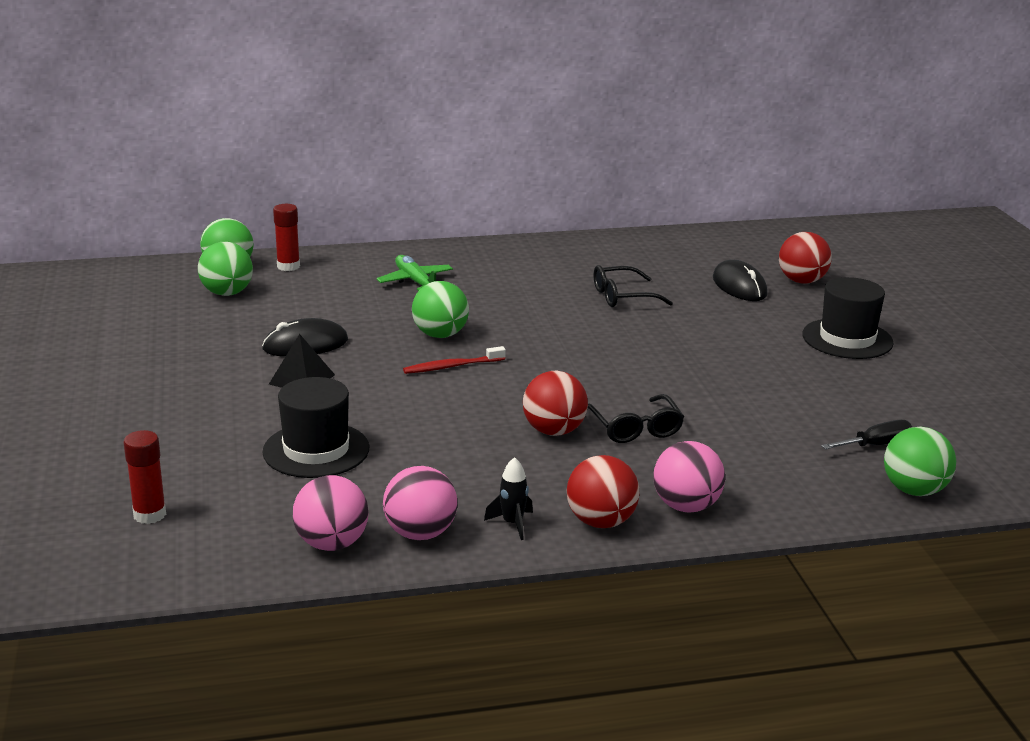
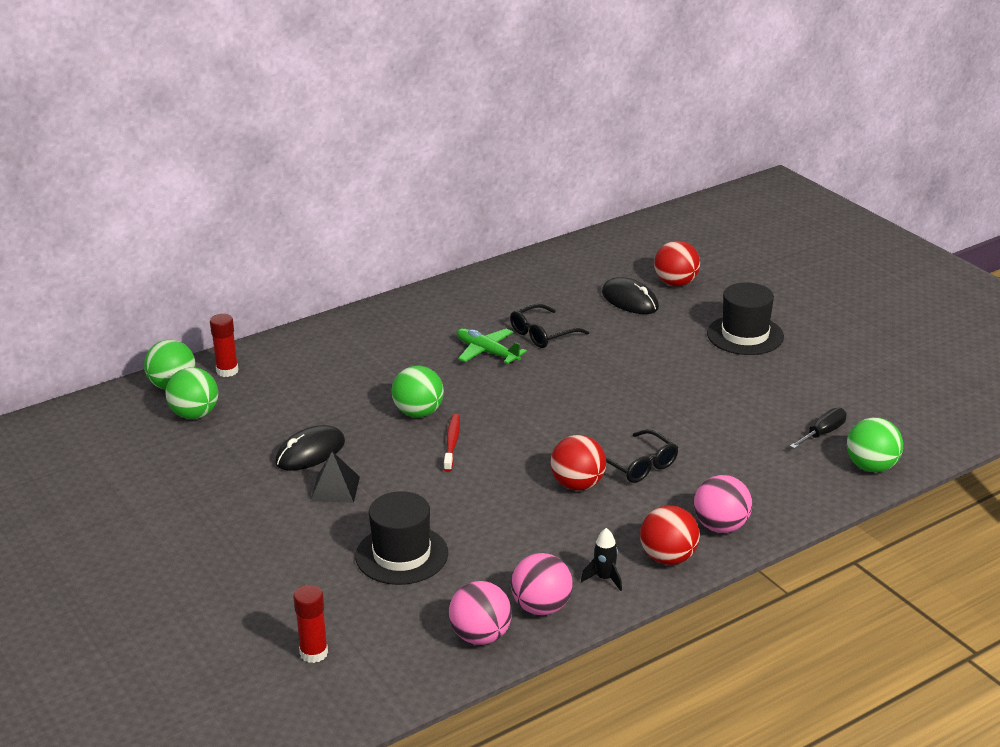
camera: 20 degrees left, 5 degrees up
(416, 282) = (356, 361): green plane -> green plane (487, 352)
(452, 366) = (452, 443): red toothbrush -> red toothbrush turned 135 degrees clockwise

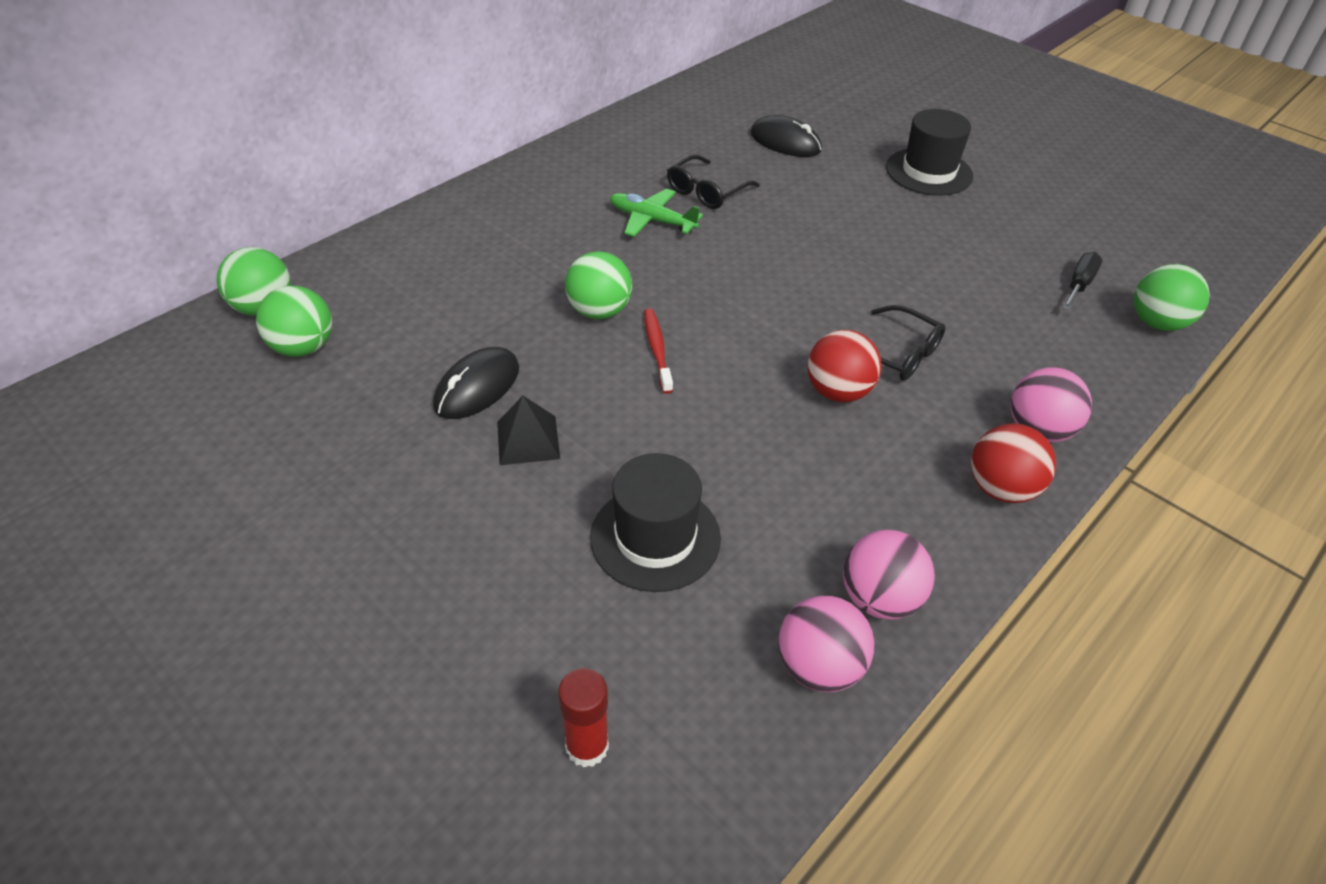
camera: 15 degrees left, 15 degrees up
(227, 371) = (333, 278): red glue stick -> none
(604, 578) = (938, 535): black rocket -> none
(676, 283) = (825, 118): red ball -> none

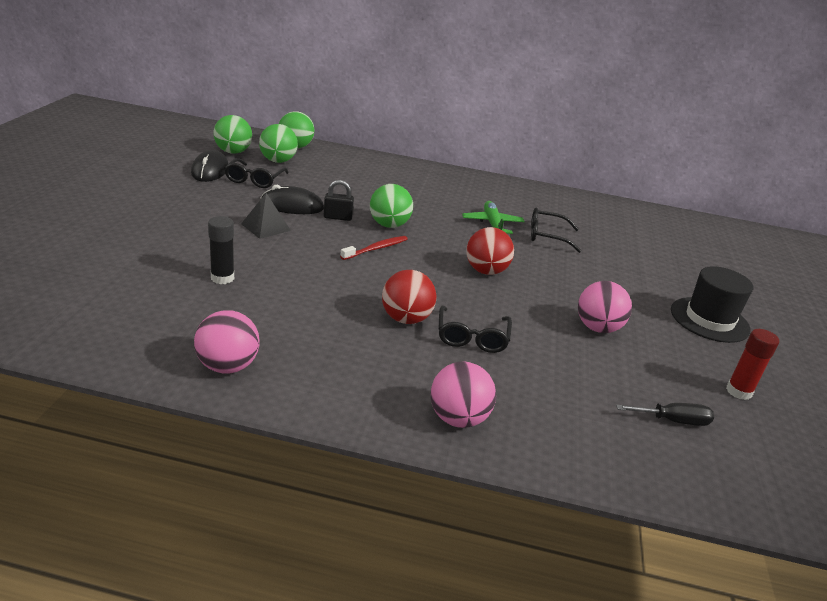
camera: 55 degrees right, 15 degrees down
(354, 398) = (255, 179): none -> black glasses
(545, 352) = (338, 217): none -> black padlock
(587, 746) = (65, 287): red glue stick -> red glue stick (738, 391)
(655, 537) = (222, 278): black hat -> black glue stick
(785, 142) = (646, 253): black mouse -> black mouse (210, 170)
(818, 667) = (157, 351): pink ball -> pink ball (597, 328)
(1001, 489) = (375, 407): red ball -> red ball (486, 271)
(1157, 323) = (681, 478): green ball -> green ball (233, 152)

